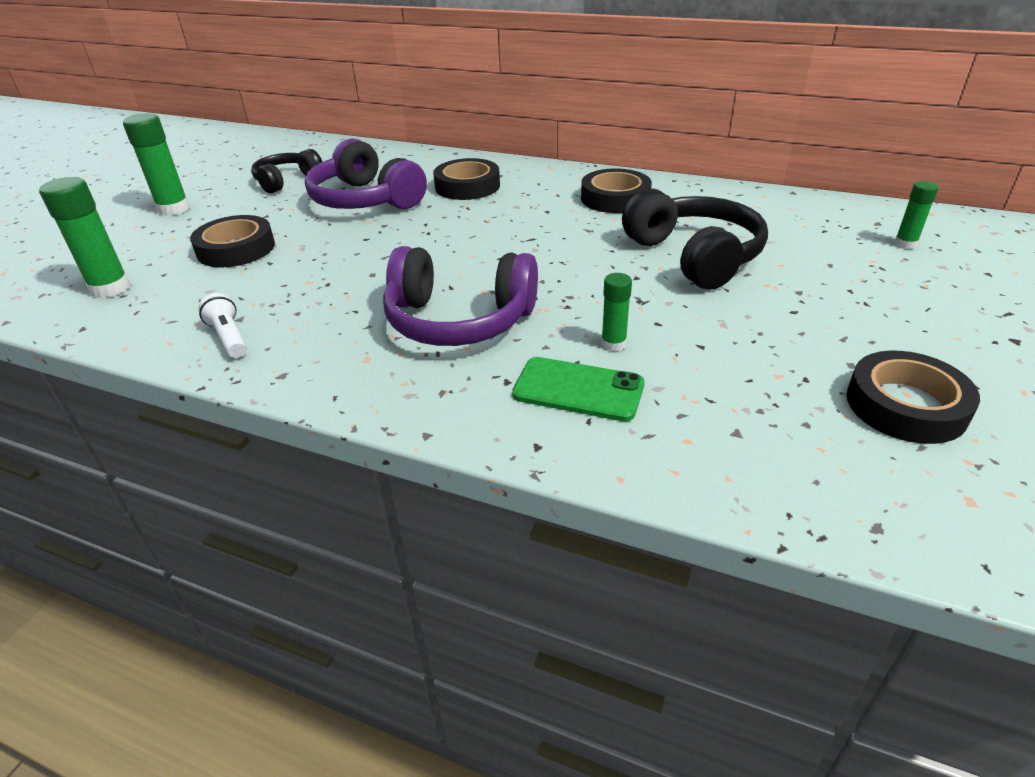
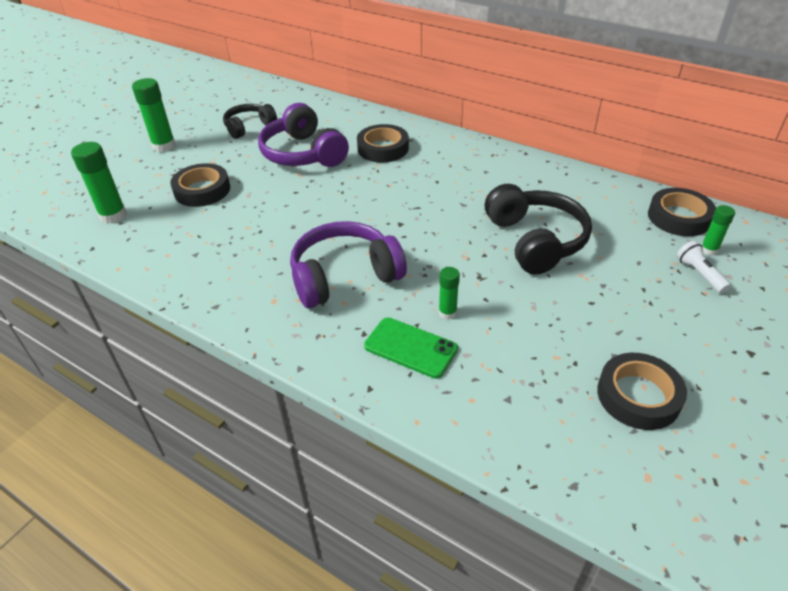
camera: 10 degrees right, 5 degrees up
(229, 338) = (186, 270): white flashlight -> white flashlight (699, 274)
(459, 320) = (344, 276): purple headphones -> purple headphones turned 135 degrees clockwise
(615, 198) = (494, 174): black tape -> black tape (679, 217)

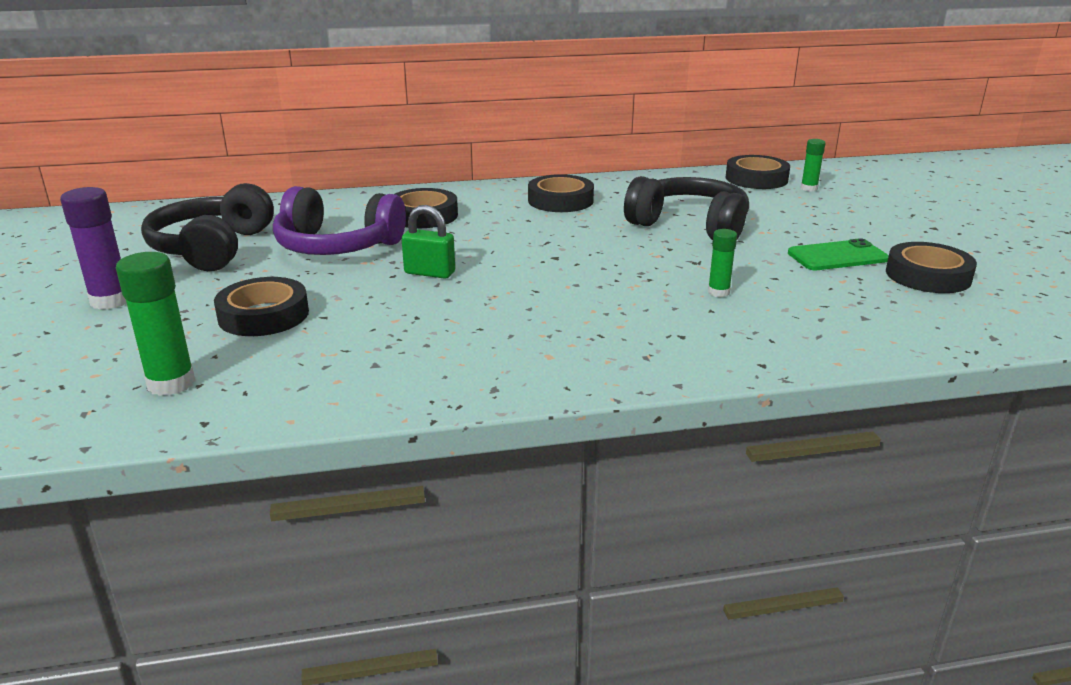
camera: 45 degrees left, 15 degrees down
(164, 146) = (111, 301): green glue stick -> purple glue stick
(249, 127) = (213, 248): black headphones -> black headphones, size x1.61
(315, 200) = (429, 273): none -> green padlock
(344, 276) = (582, 310): purple headphones -> none
(410, 348) = (738, 325): green phone -> green phone (837, 256)
(485, 172) = (560, 200): none -> black tape
(699, 274) = (829, 202): white flashlight -> none

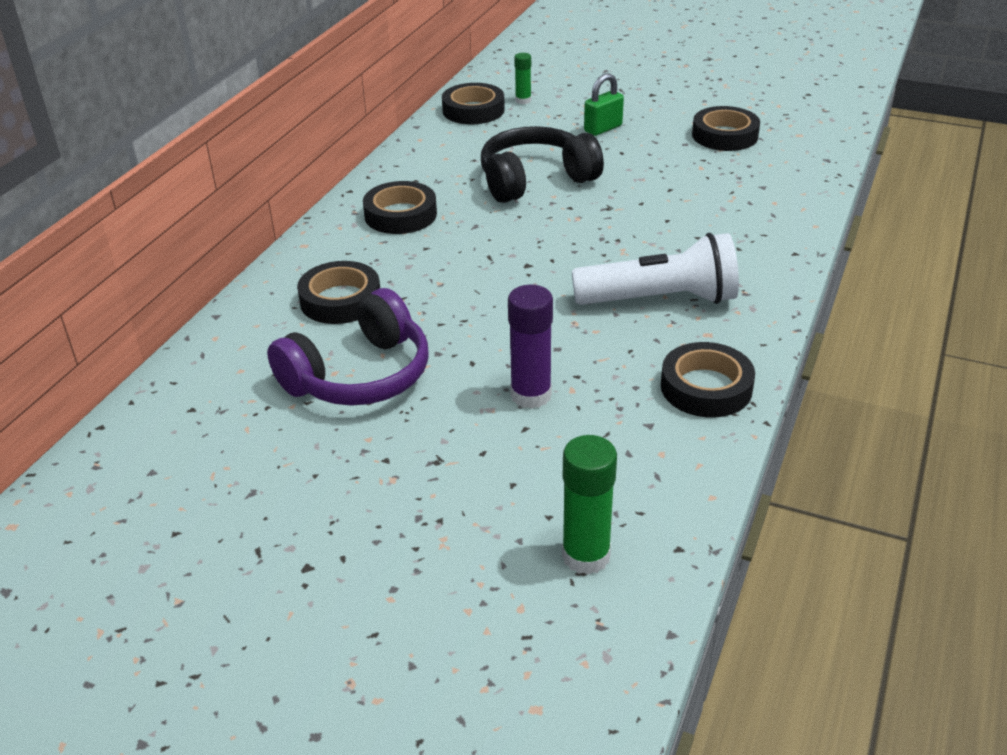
camera: 55 degrees left, 10 degrees up
(111, 301) = (336, 569): purple glue stick -> purple glue stick (531, 395)
(213, 248) = (261, 462): black headphones -> none
(263, 315) = (486, 465): black tape -> black tape (706, 387)
(429, 273) = (490, 340): green padlock -> green padlock (603, 128)
(577, 320) = (660, 299): none -> white flashlight
(718, 292) = (671, 221): green glue stick -> none
(837, 256) = (660, 150): green phone -> none

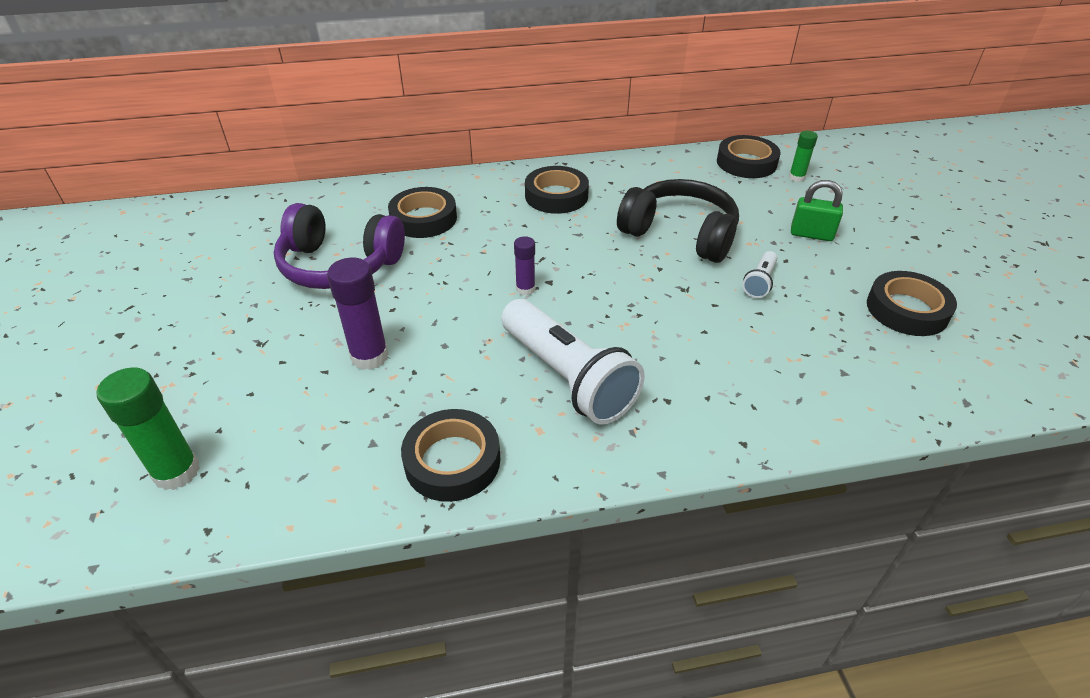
camera: 55 degrees right, 5 degrees up
(524, 280) = (525, 289): none -> purple glue stick
(636, 174) = (760, 282): none -> white flashlight

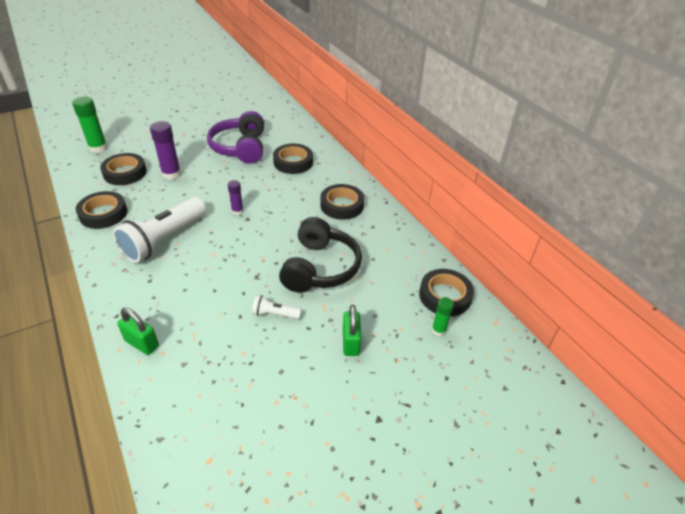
camera: 70 degrees right, 0 degrees up
(805, 414) = (142, 343): none -> green padlock
(907, 310) = (264, 406): black tape -> black tape (125, 173)

